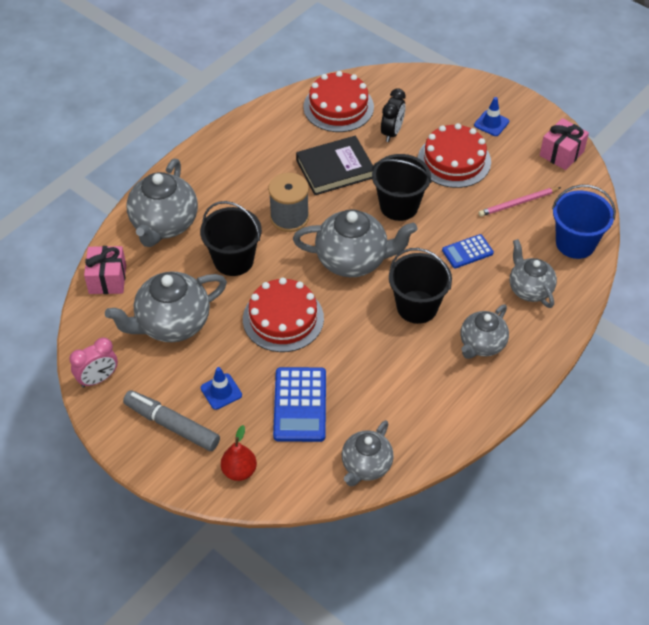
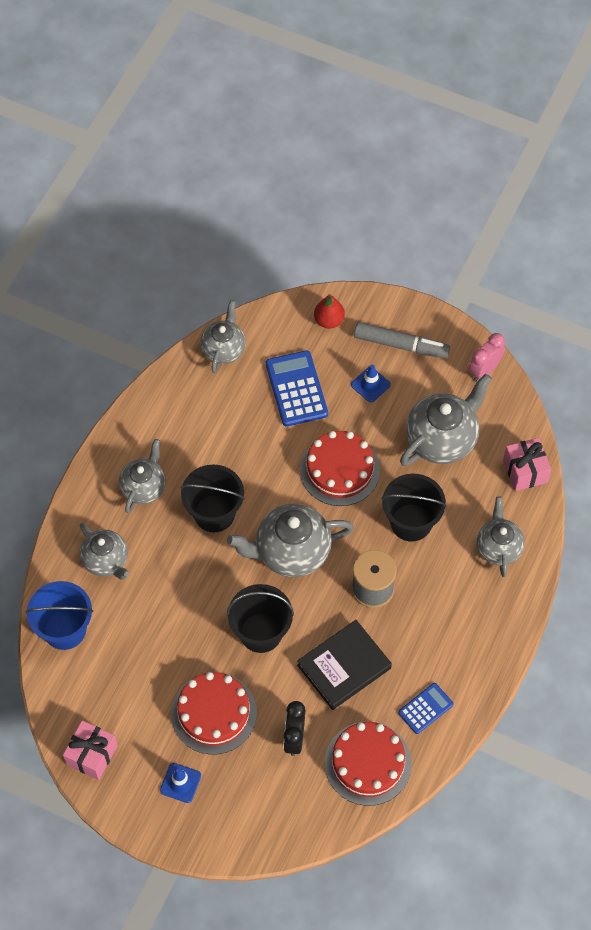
camera: 165 degrees right, 10 degrees up
(164, 224) = (498, 548): grey teapot -> grey teapot, size x0.64
(467, 252) = (176, 591): blue calculator -> blue calculator (425, 708)
(518, 203) = (132, 669): pink pencil -> none

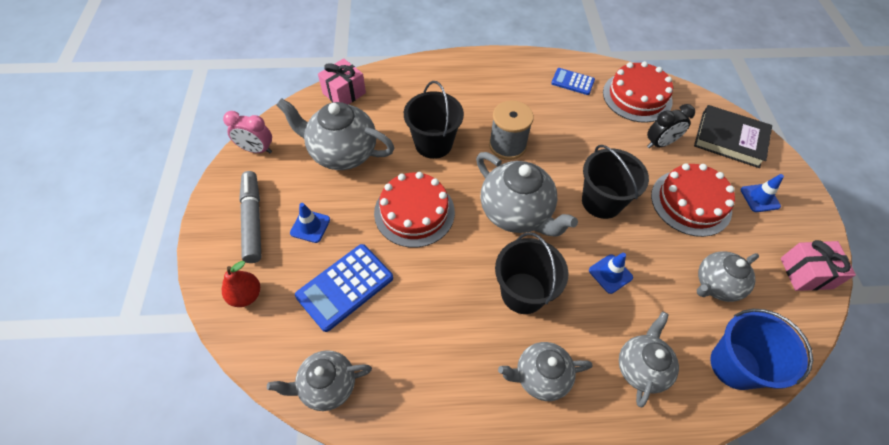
camera: 120 degrees left, 5 degrees down
(189, 591) = (610, 274): none -> blue traffic cone
(344, 667) = (582, 137): black book -> black book (730, 139)
(498, 548) = (420, 86): grey teapot -> grey teapot (716, 285)

